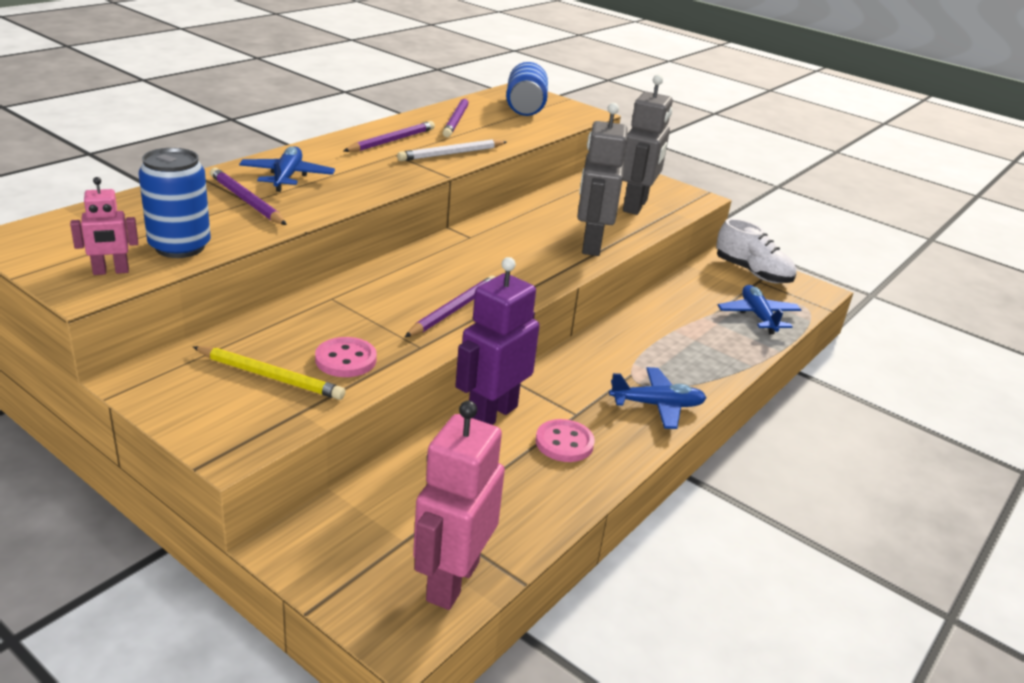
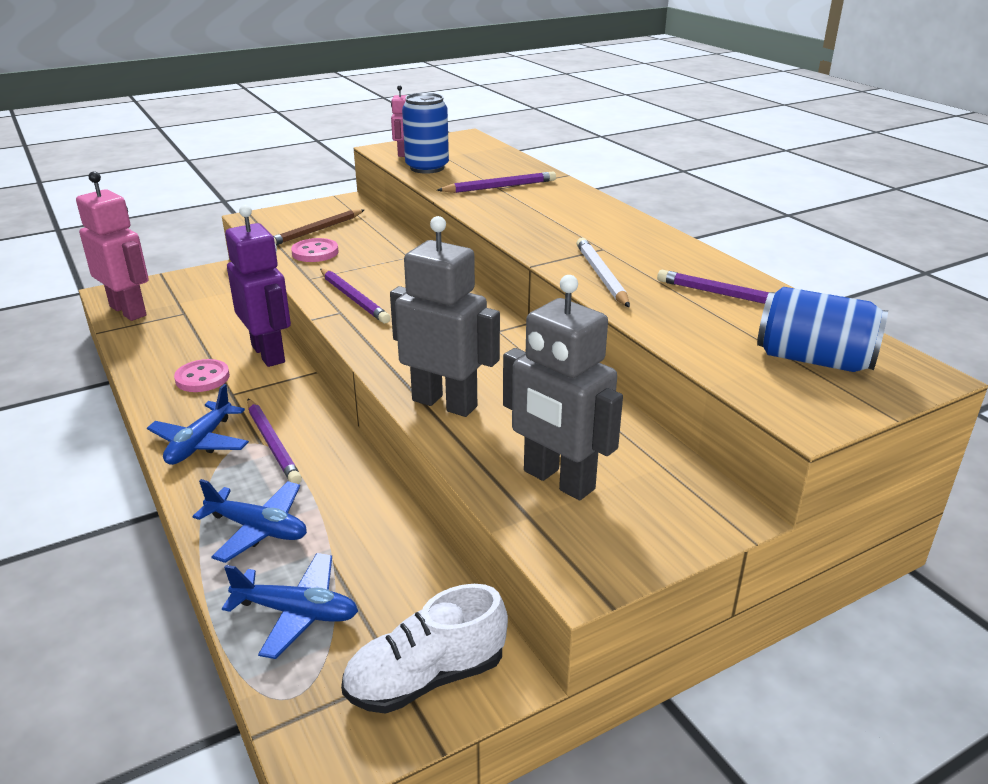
camera: 115 degrees right, 0 degrees up
(270, 376) = (316, 231): yellow pencil -> brown pencil
(287, 177) = (547, 202): blue plane -> blue plane (257, 529)
(391, 141) = (645, 251): purple pencil -> purple pencil (273, 444)

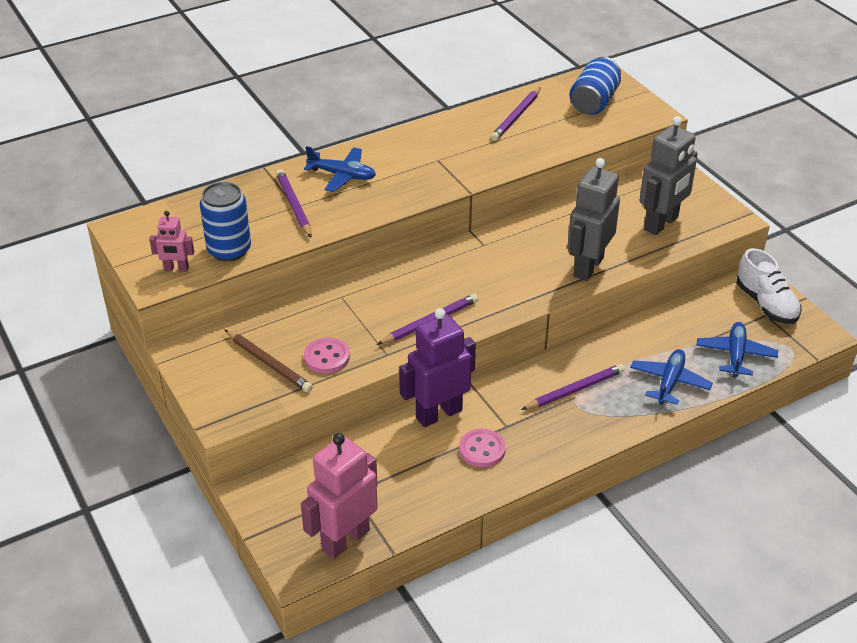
camera: 90 degrees left, 10 degrees up
(200, 443) = (579, 430): blue plane -> blue plane (342, 175)
(601, 276) = (487, 163): white pencil -> none

